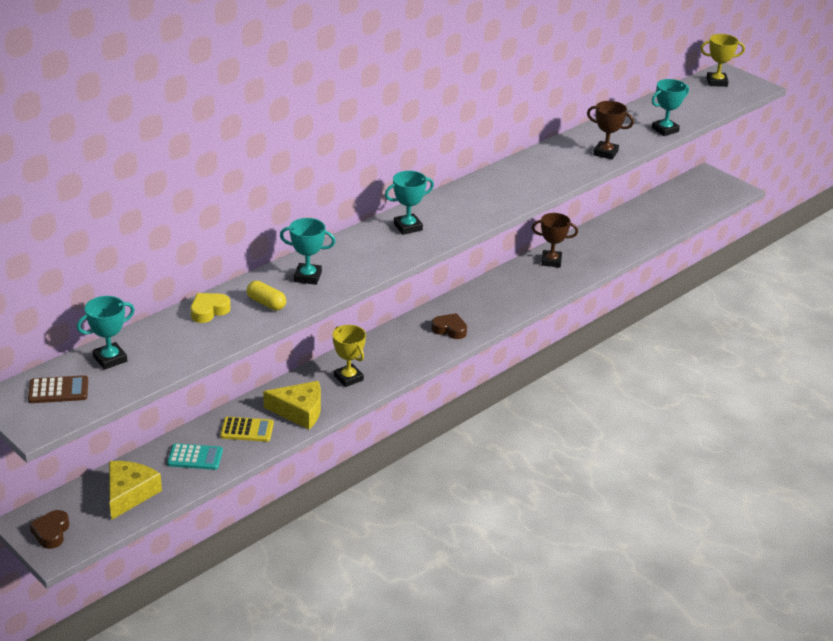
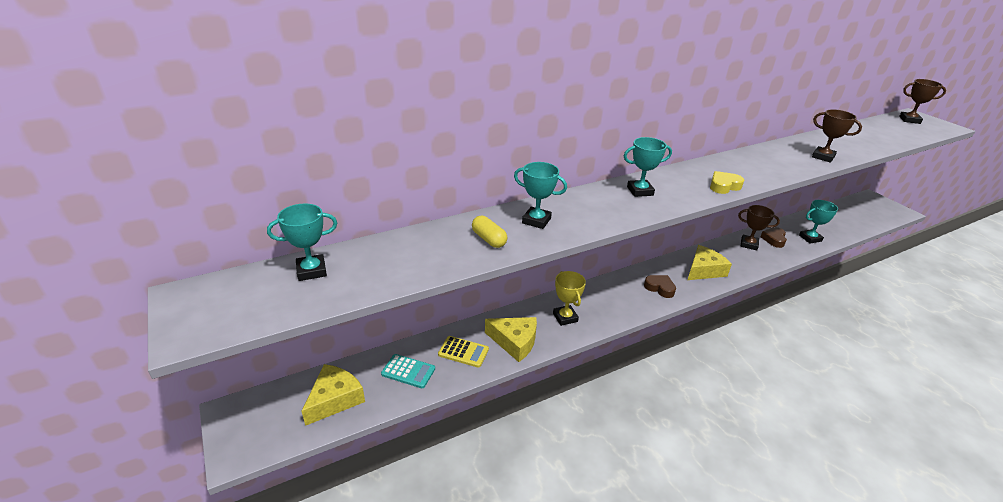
camera: 15 degrees right, 0 degrees up
(51, 532) = (245, 428): brown heart -> brown heart (774, 239)
(58, 390) = (239, 296): brown calculator -> none
(209, 311) = (431, 238): yellow heart -> yellow heart (724, 186)
(499, 301) = (704, 270): none -> yellow cheese
(665, 130) = (874, 147): turquoise trophy -> turquoise trophy (810, 238)
(716, 82) = (909, 120): yellow trophy -> brown trophy

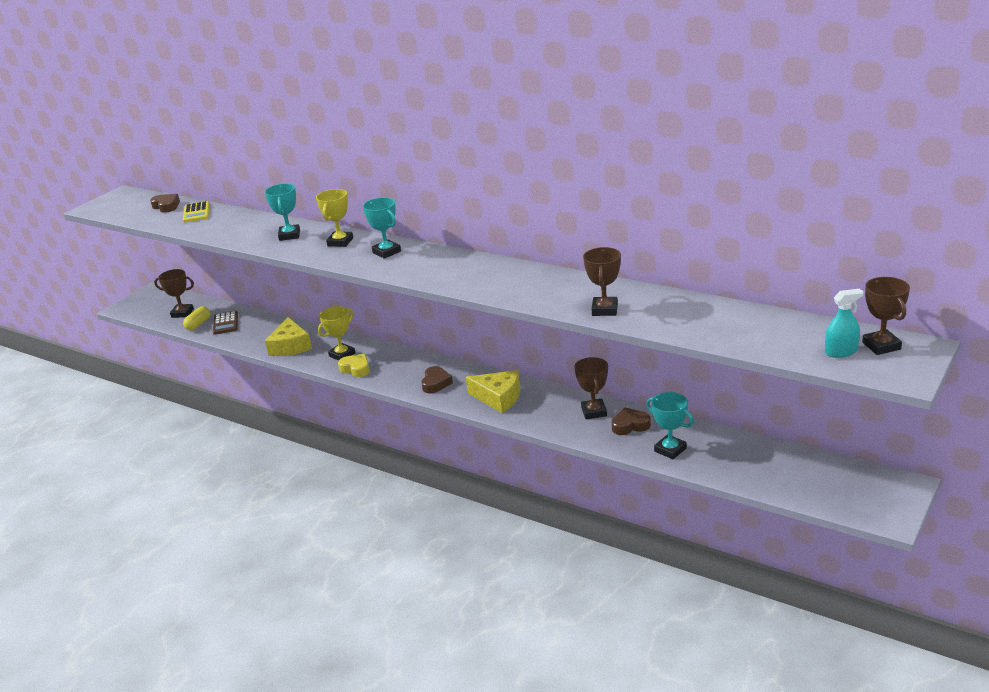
camera: 65 degrees right, 5 degrees down
(311, 271) = (166, 206): turquoise trophy -> brown heart
(335, 399) = (182, 313): yellow cheese -> brown trophy
(408, 371) = (225, 323): turquoise calculator -> brown calculator
(463, 352) = (262, 333): yellow calculator -> yellow calculator (196, 213)
(489, 239) = (247, 231): yellow capsule -> yellow capsule (198, 324)
(589, 203) = (340, 242): none -> yellow trophy
(724, 186) = (444, 279): yellow heart -> yellow heart (356, 369)
(913, 128) = (841, 351): none -> turquoise spray bottle

